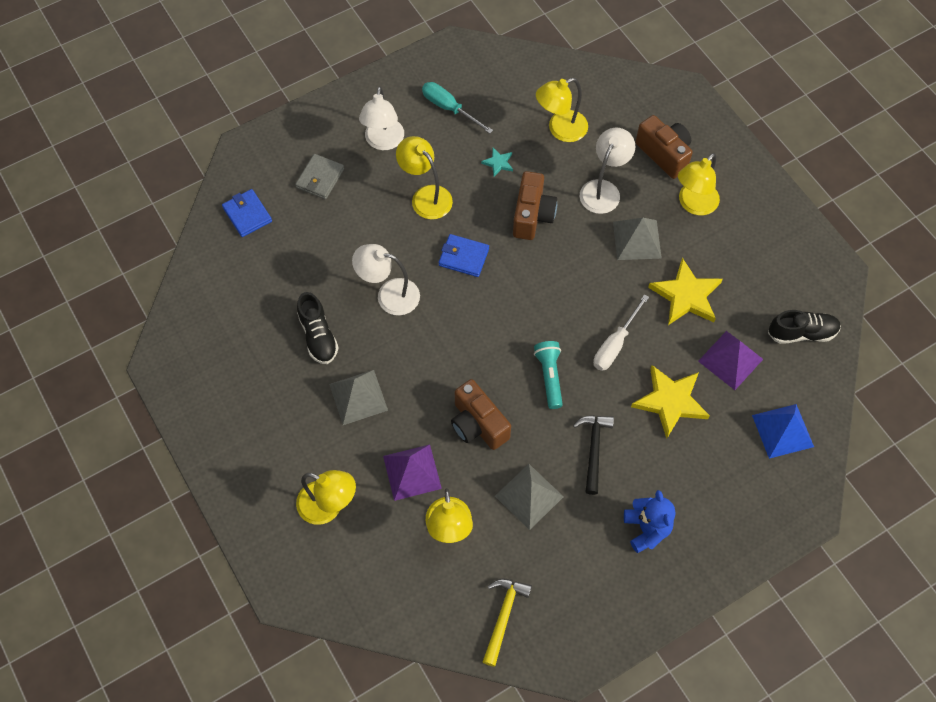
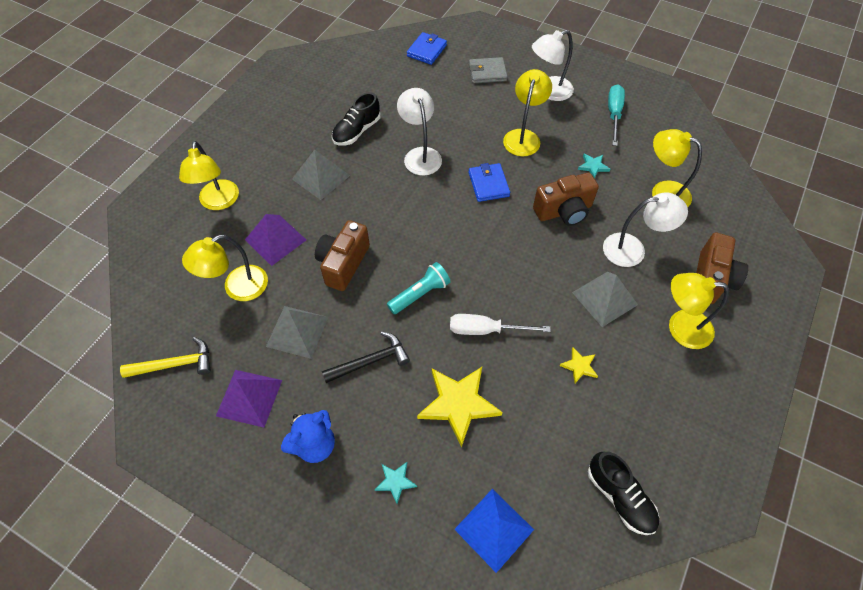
camera: 60 degrees right, 5 degrees down
(686, 295) = (579, 366): yellow star -> yellow star, size x0.47
(711, 481) = (395, 481): none -> turquoise star
(730, 360) = (539, 439): purple pyramid -> purple pyramid (249, 397)

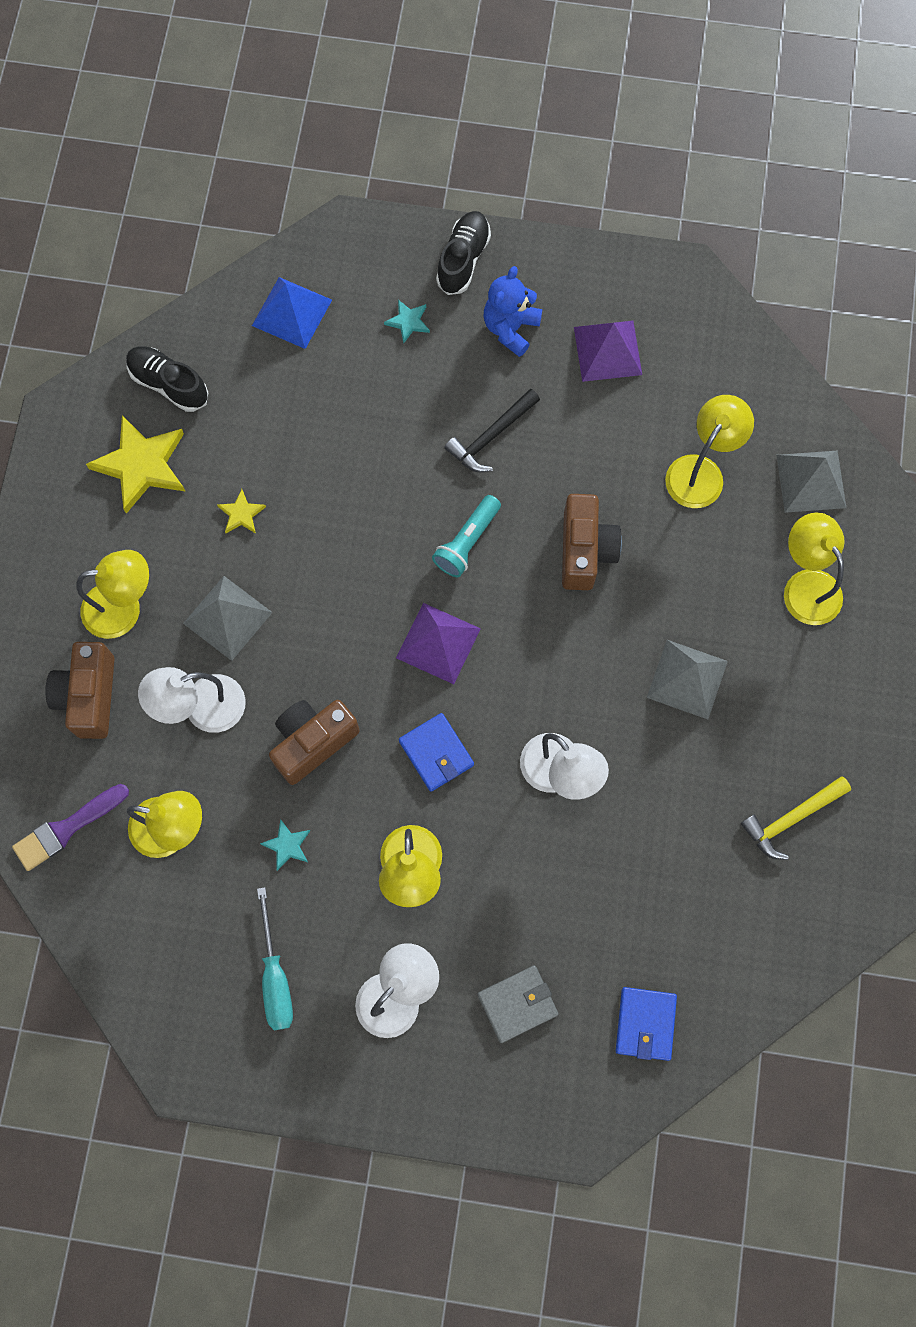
camera: 160 degrees right, 15 degrees up
(175, 364) = (714, 357): yellow hammer -> yellow hammer (791, 819)
(275, 240) = (693, 555): purple pyramid -> purple pyramid (438, 643)
(297, 331) = (596, 442): grey pyramid -> grey pyramid (811, 481)
(357, 131) = (677, 787): black shoe -> black shoe (463, 259)
(458, 404) = (370, 422): yellow star -> yellow star (142, 465)
(486, 330) = (367, 522): white screwdriver -> none
(731, 211) = (66, 828): none -> purple brush

